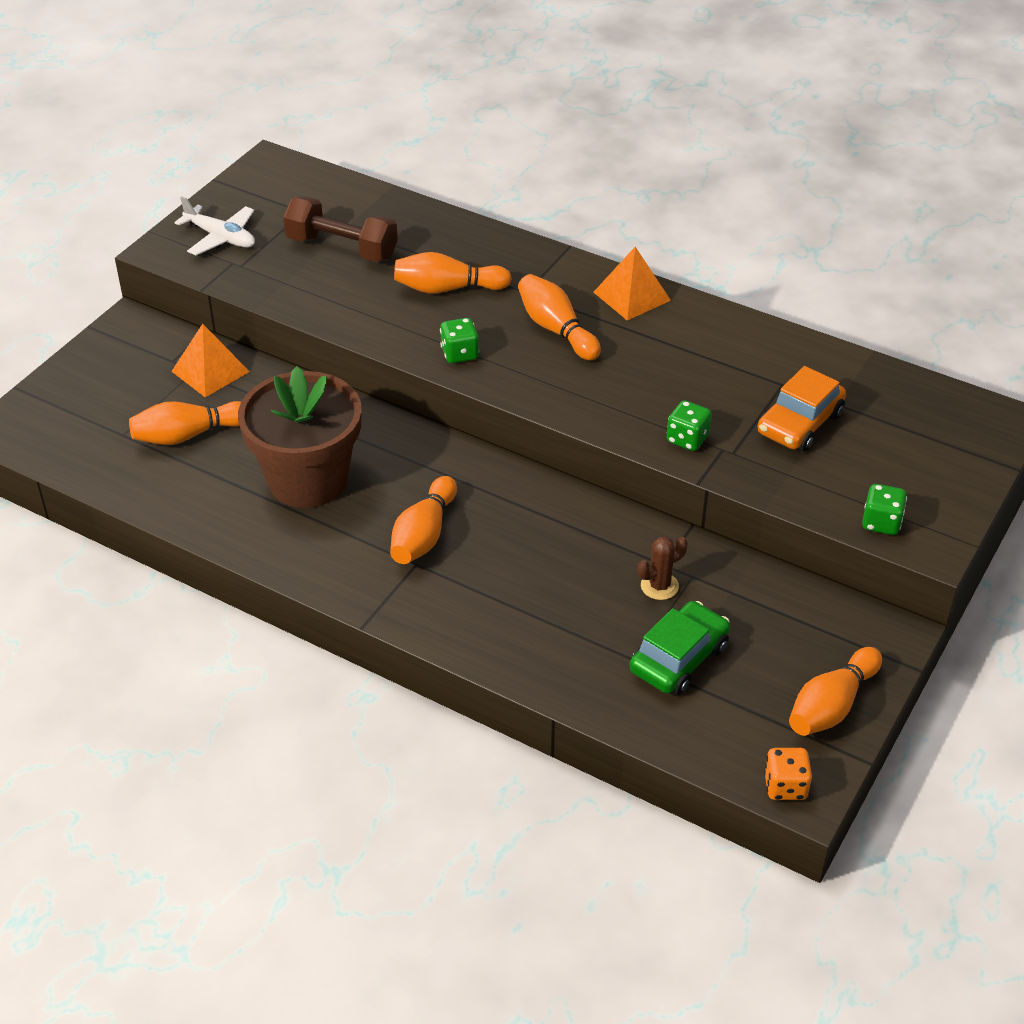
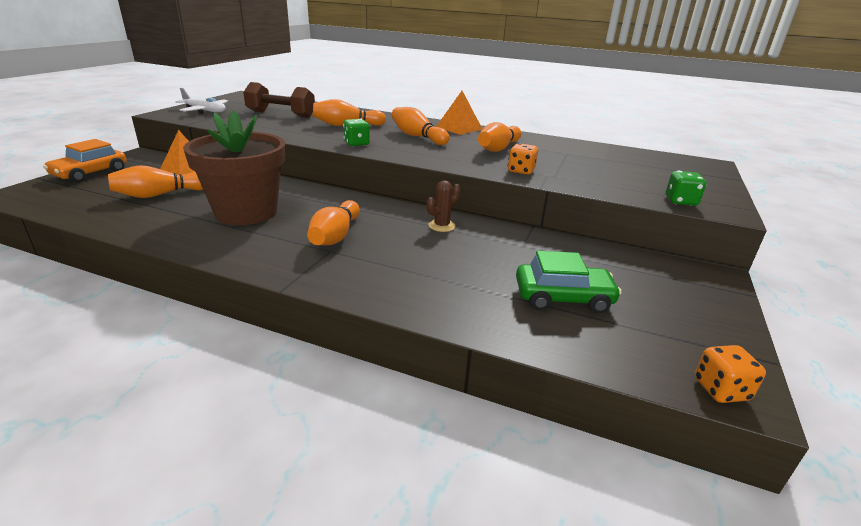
camera: 10 degrees left, 15 degrees down
(659, 586) = (525, 256): brown cactus -> brown cactus (441, 226)
(679, 658) = (563, 297): green car -> green car turned 60 degrees clockwise
(687, 439) = (521, 171): green dice -> orange dice
(799, 423) = (589, 165): orange car -> orange car (90, 173)
(831, 706) = (709, 322): orange bowling pin -> orange bowling pin (498, 148)

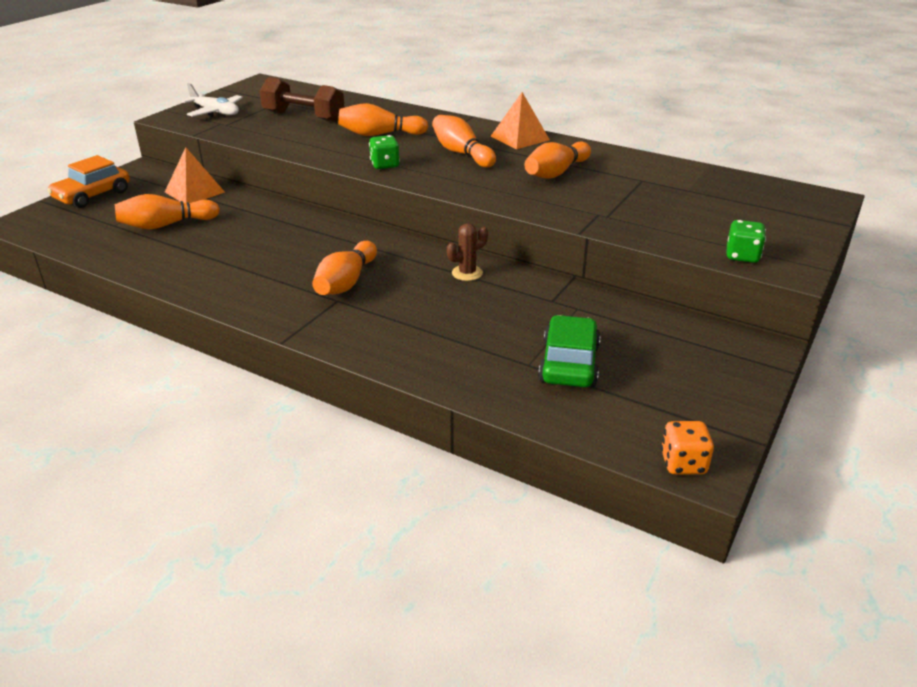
camera: 10 degrees right, 5 degrees up
(246, 212) = (255, 250): brown flower pot -> none
(521, 171) = (568, 208): orange dice -> none
(563, 297) = (569, 364): green car -> green car turned 90 degrees counterclockwise

